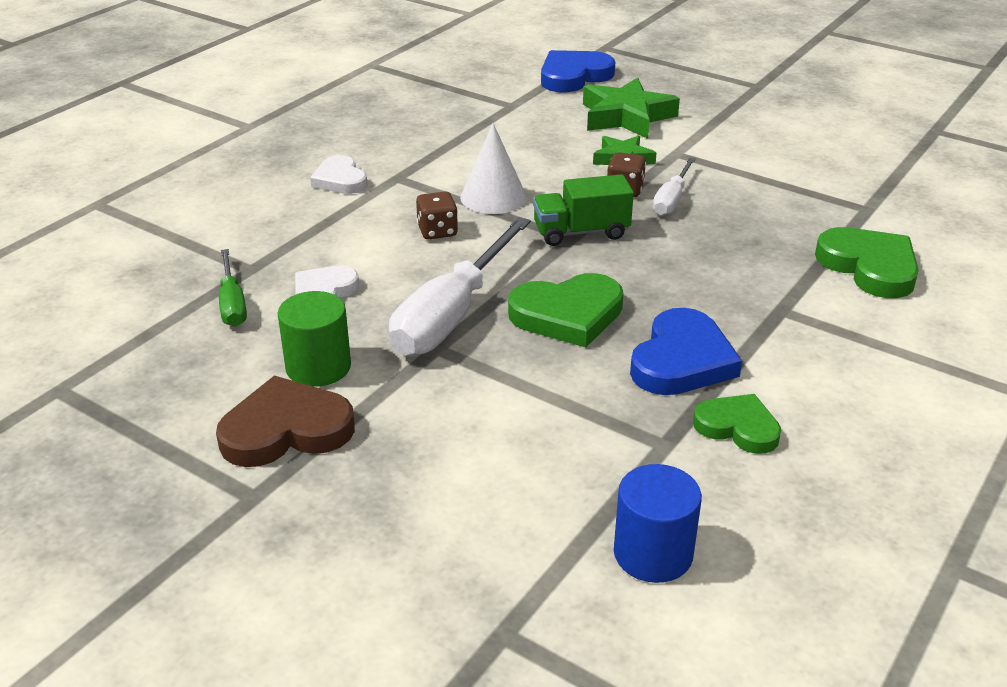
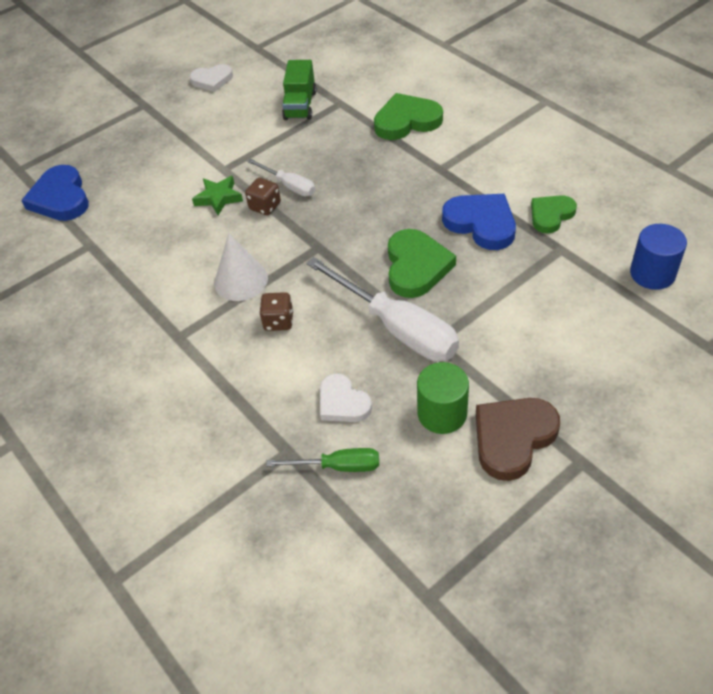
camera: 70 degrees left, 15 degrees up
(286, 430) = (513, 438): brown heart -> brown heart turned 45 degrees clockwise
(340, 180) = (163, 377): white heart -> white heart (212, 80)
(581, 232) = (314, 240): green truck -> green truck (300, 105)
(626, 116) = (152, 182): green star -> none

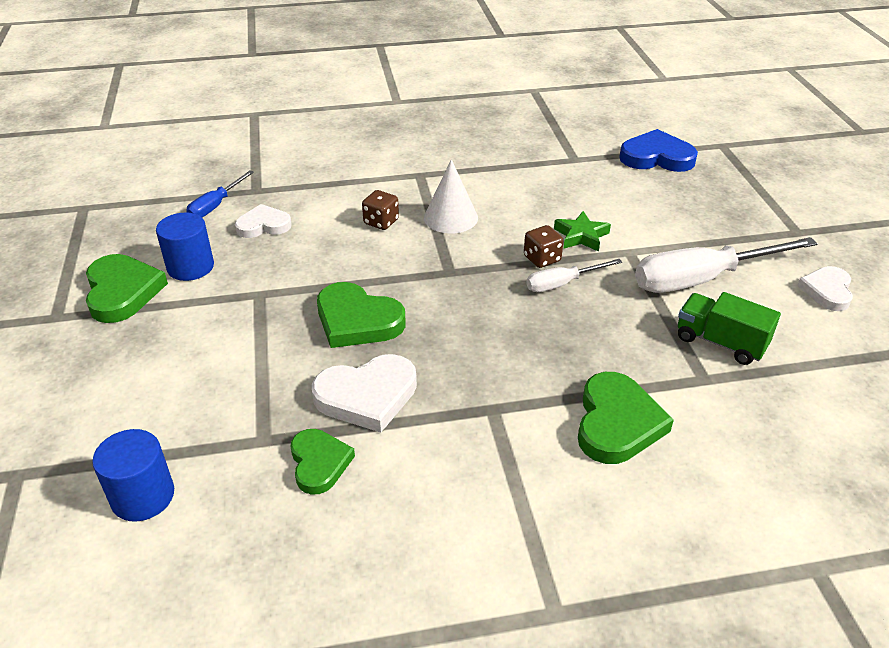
camera: 115 degrees right, 10 degrees down
(338, 466) = (215, 206): green screwdriver -> blue screwdriver
(397, 328) = (300, 279): white screwdriver -> white screwdriver (702, 279)
(442, 413) = (190, 267): green cylinder -> blue cylinder
(481, 223) = (367, 396): blue heart -> white heart
(513, 438) = (122, 292): brown heart -> green heart

